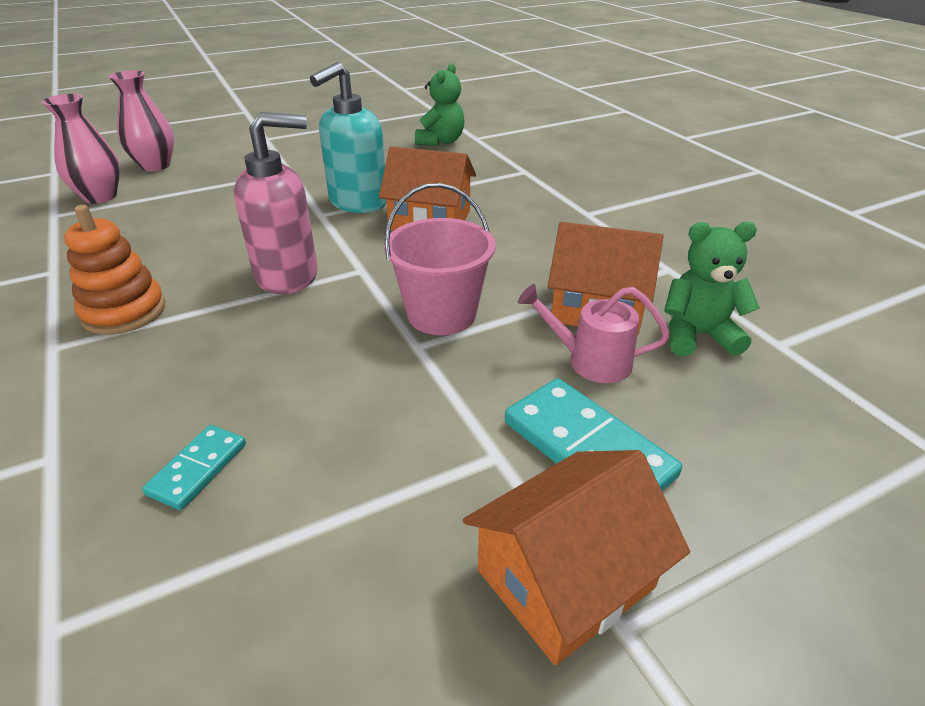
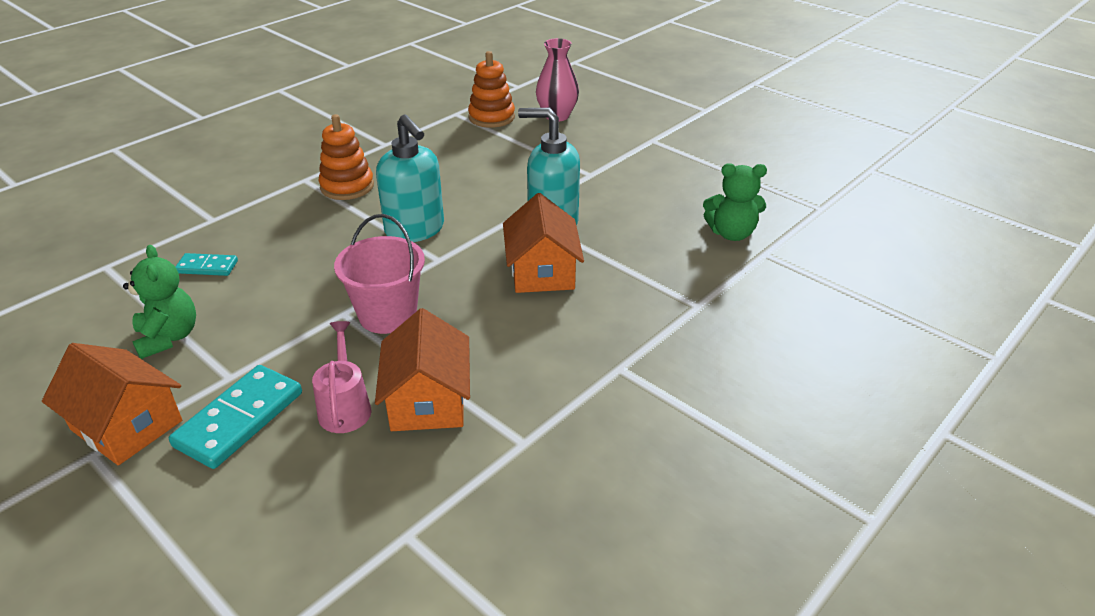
camera: 70 degrees right, 0 degrees up
(100, 196) = (491, 117): pink vase -> orange stacking toy
(288, 276) = (415, 230): pink soap dispenser -> turquoise soap dispenser
(697, 335) = (403, 472): green teddy bear -> green teddy bear (168, 337)

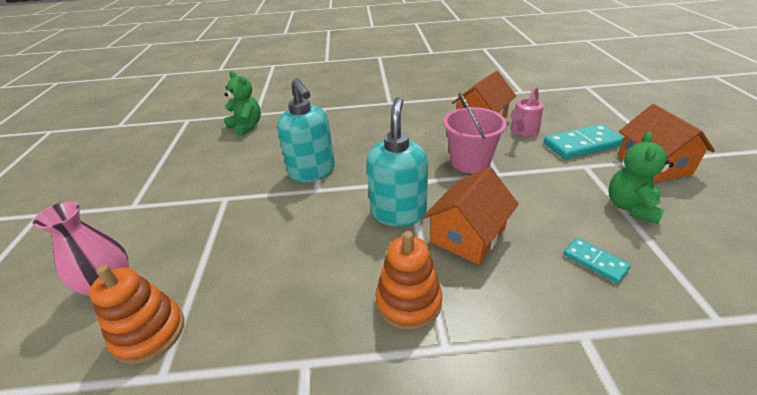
camera: 135 degrees left, 0 degrees up
(542, 271) = (361, 148): orange house -> orange house (468, 235)

